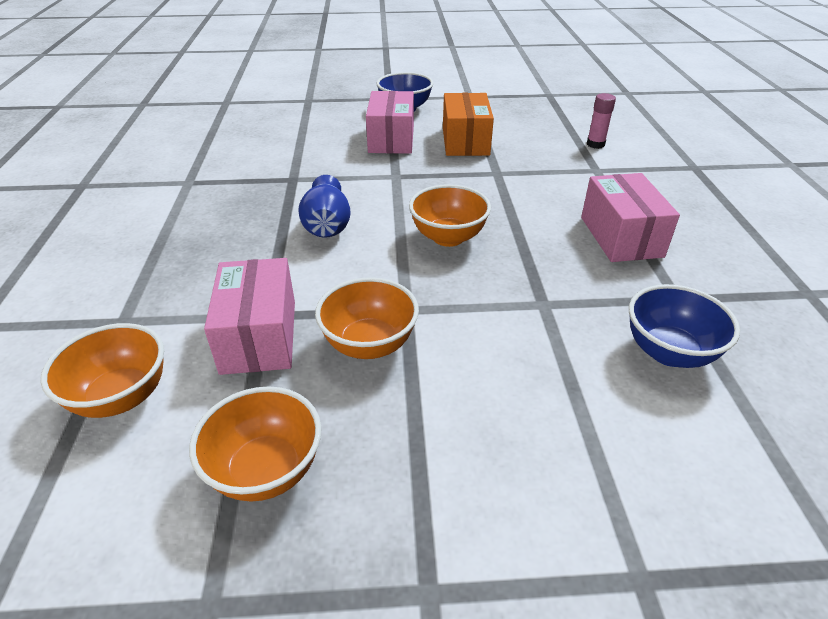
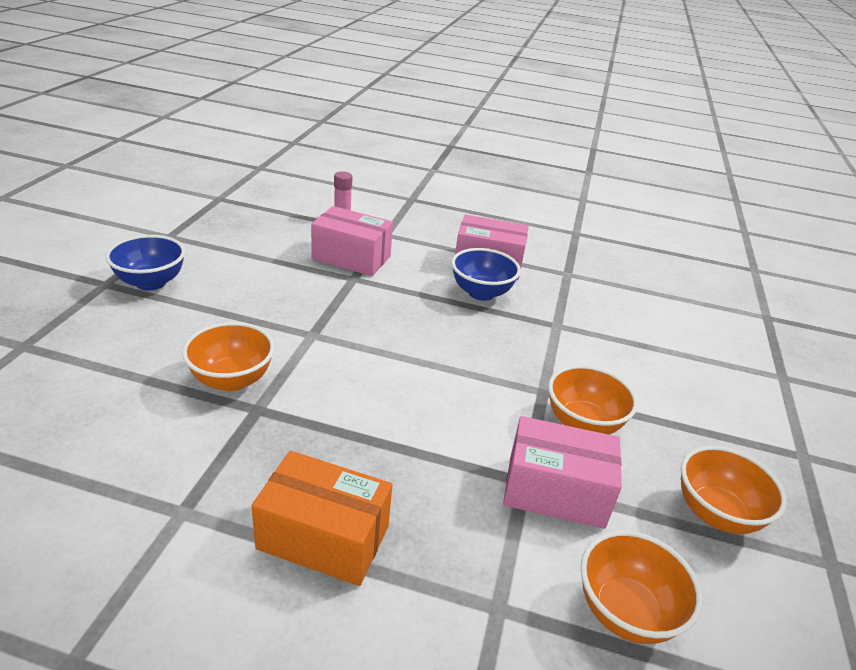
camera: 75 degrees left, 5 degrees down
(327, 225) = (383, 405): blue vase -> none
(391, 139) = (223, 314): pink box -> pink box (351, 258)
(448, 237) = (447, 338): orange bowl -> orange bowl (232, 380)
(465, 141) = (274, 273): orange box -> orange box (323, 537)
(669, 352) = (618, 299): blue bowl -> blue bowl (481, 293)

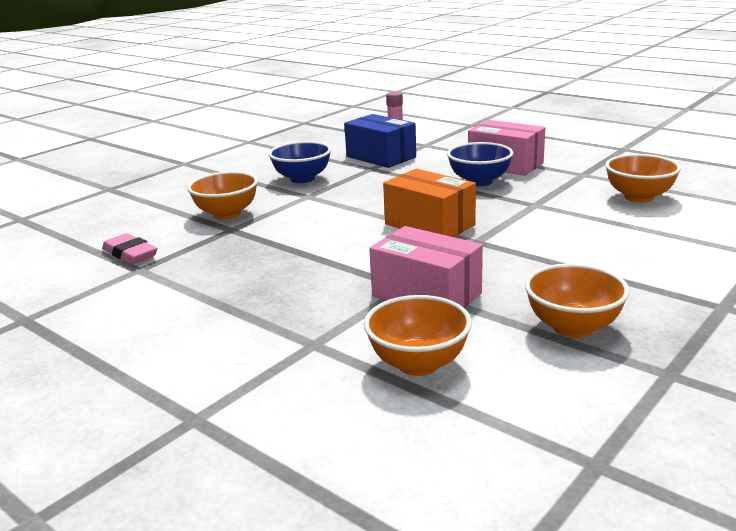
camera: 30 degrees right, 10 degrees down
(147, 481) = (130, 254): none -> pink eraser
(151, 282) = (214, 164): blue bowl -> blue bowl (302, 179)
(323, 537) = (219, 293): orange box -> orange box (429, 225)
(351, 258) = (381, 157): pink box -> blue box
(583, 424) = (495, 262): orange bowl -> orange bowl (639, 197)

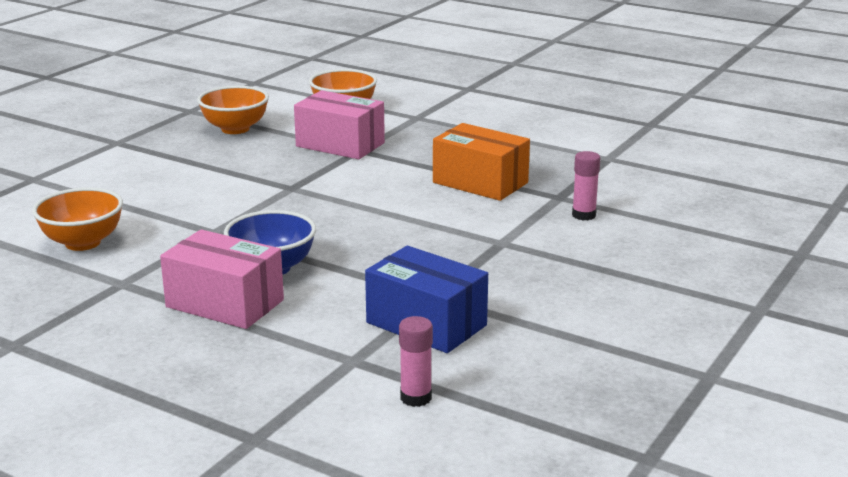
camera: 170 degrees right, 0 degrees up
(130, 254) = (637, 171): pink eraser -> none
(227, 214) = (584, 215): orange bowl -> pink glue stick
(302, 179) = (529, 273): blue bowl -> none
(429, 225) = (340, 204): orange box -> orange box (480, 182)

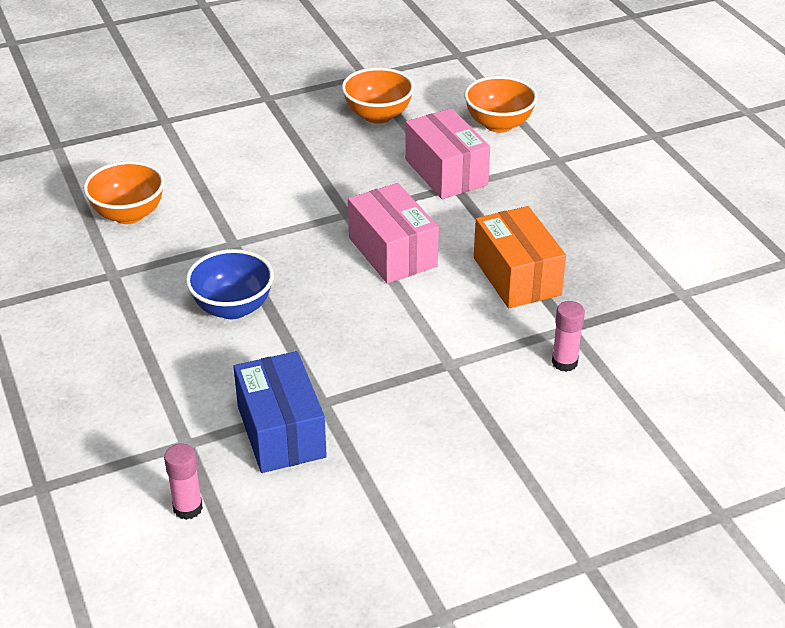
camera: 35 degrees right, 15 degrees up
(225, 303) = (159, 332): pink box -> pink box (392, 252)

